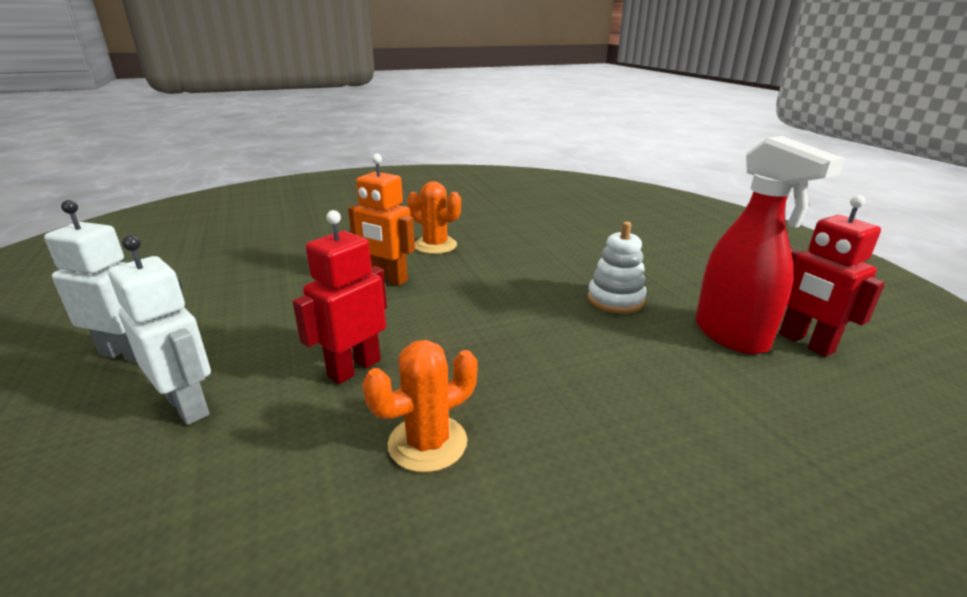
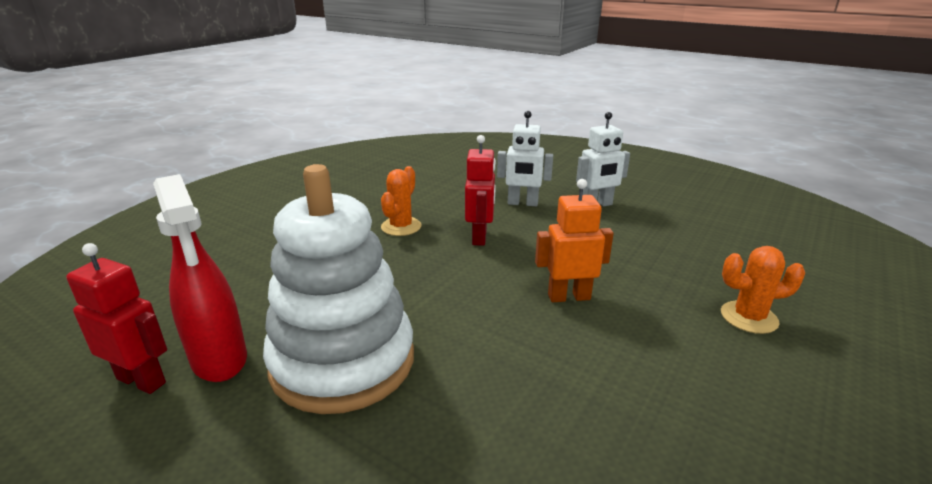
camera: 145 degrees right, 0 degrees up
(435, 245) = (606, 361): orange cactus -> orange cactus (749, 317)
(615, 300) = (343, 361): white stacking toy -> white stacking toy, size x2.23
(731, 336) = (219, 360): red spray bottle -> red spray bottle turned 150 degrees counterclockwise

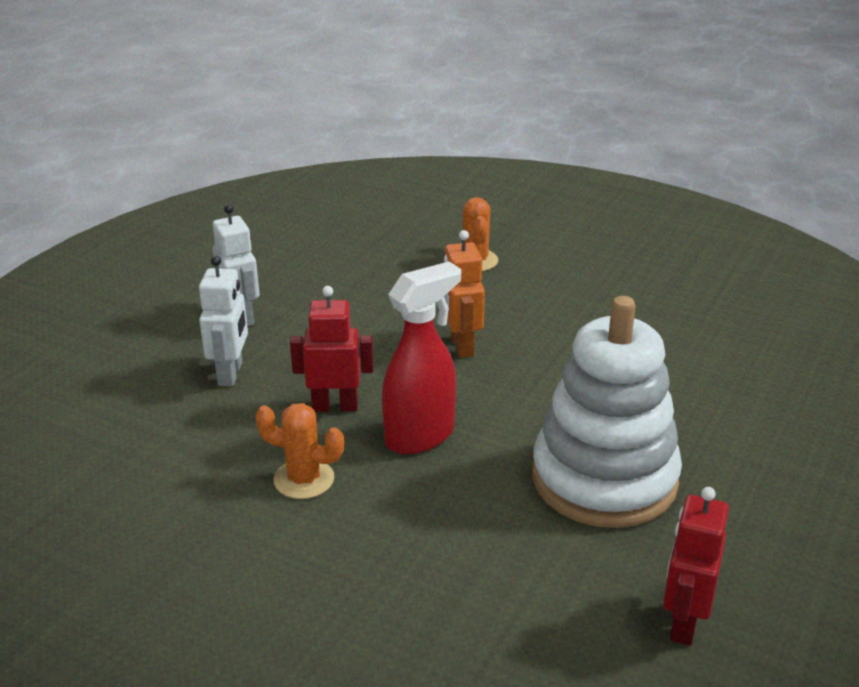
camera: 95 degrees left, 5 degrees up
(219, 360) = (632, 571): red spray bottle -> red spray bottle (421, 436)

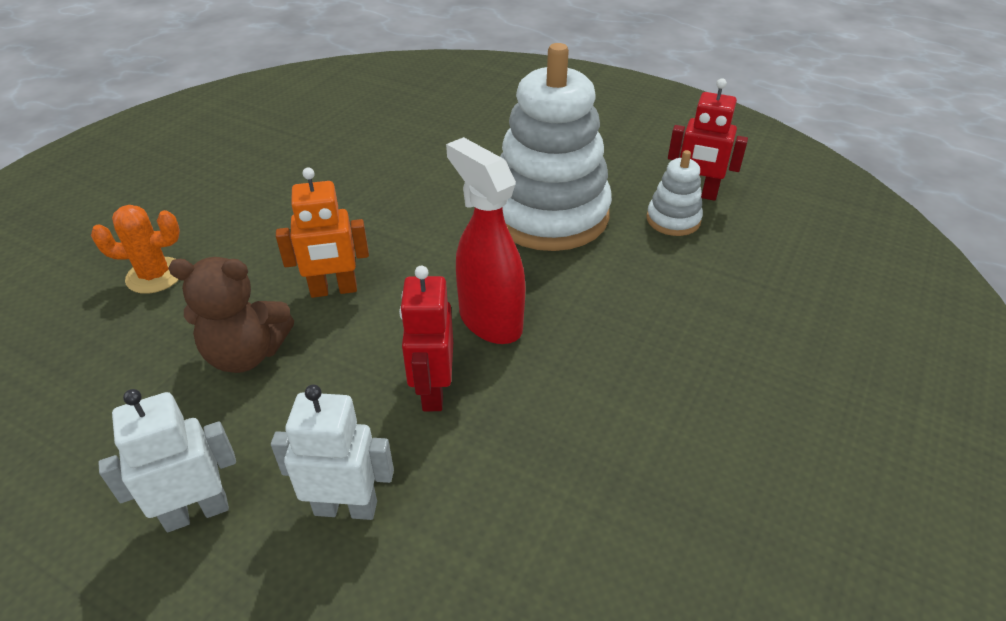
camera: 90 degrees left, 10 degrees up
(304, 479) = (562, 410): orange cactus -> none
(384, 314) = (246, 354): none -> brown teddy bear
(614, 589) = (673, 220): none -> white stacking toy

